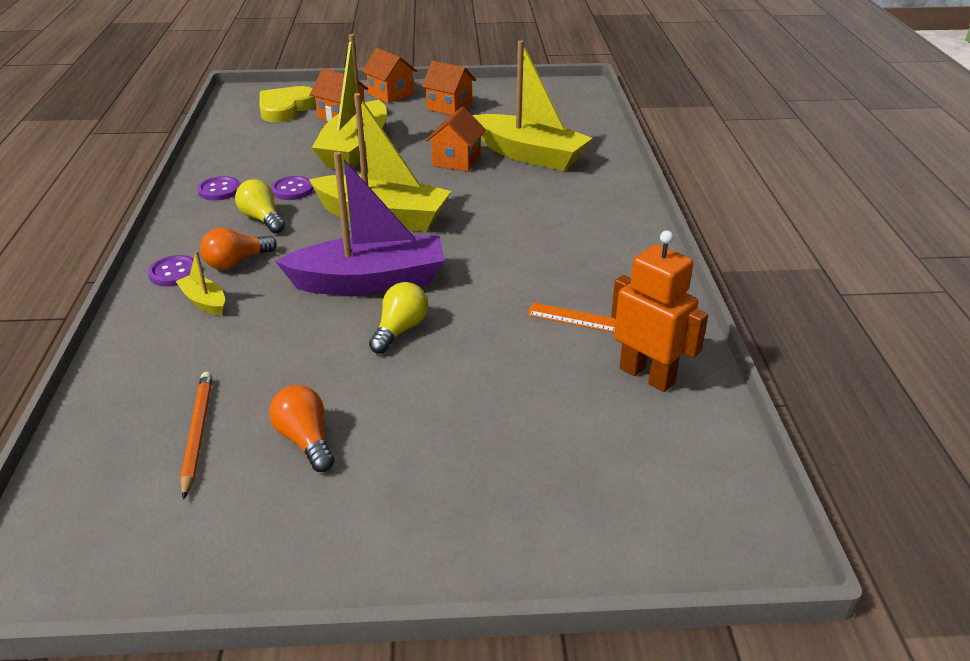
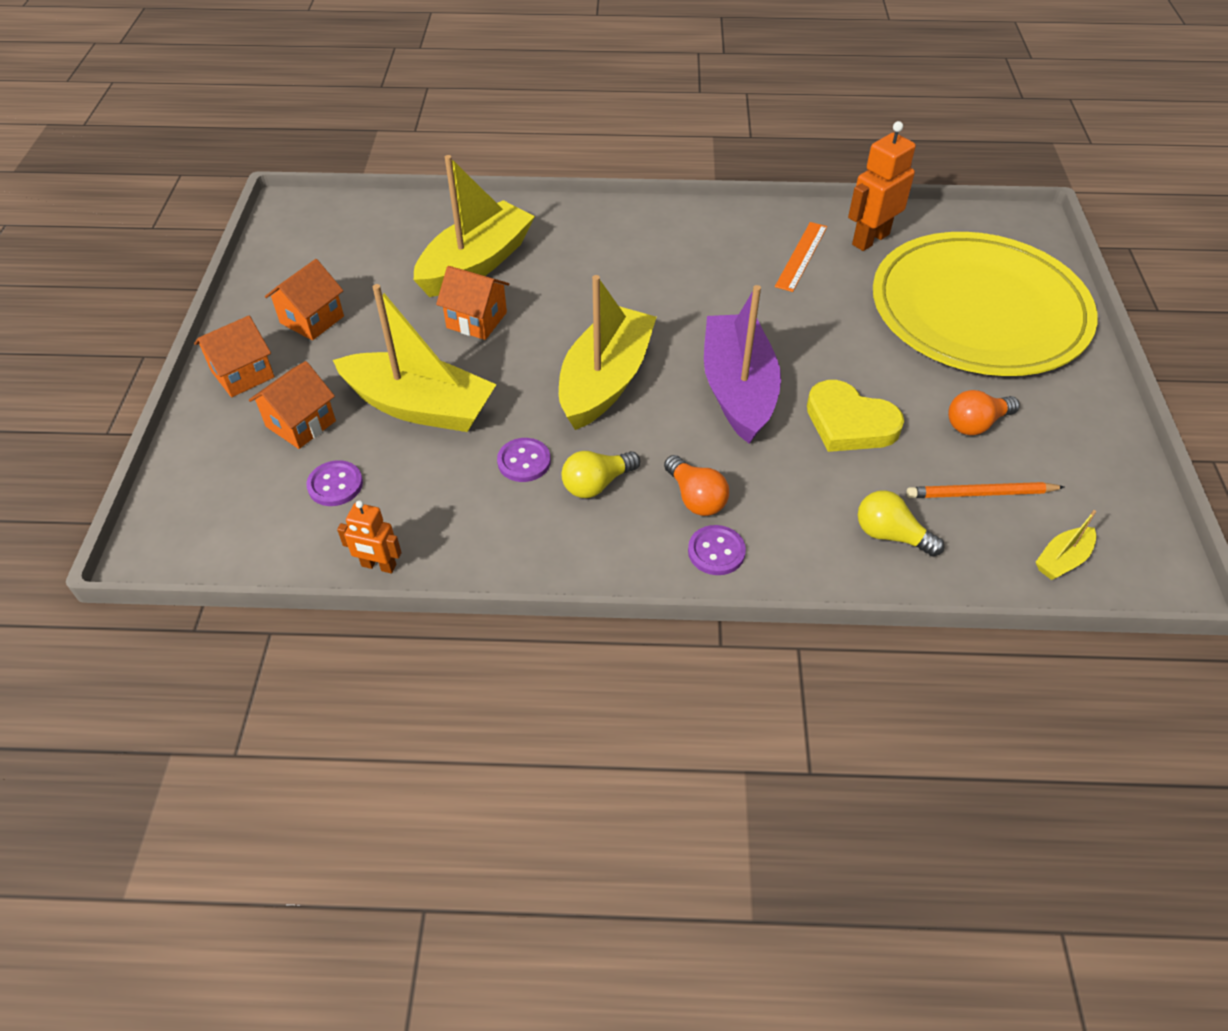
camera: 85 degrees left, 15 degrees up
(204, 302) = (776, 516): yellow boat -> yellow boat (1062, 560)
(206, 151) = (378, 566): none -> orange robot
(219, 190) = (511, 535): purple button -> purple button (335, 485)
(286, 108) = (248, 487): yellow heart -> yellow heart (849, 423)
(400, 330) = (819, 369): yellow light bulb -> yellow light bulb (890, 535)
(520, 464) = (979, 310): none -> yellow plate

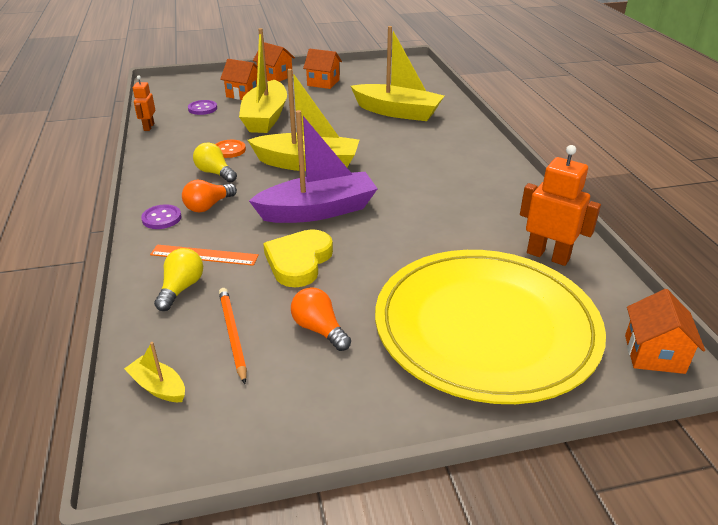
camera: 75 degrees right, 15 degrees down
(476, 320) = (345, 120): orange house -> orange house (654, 354)
(524, 461) = (229, 150): purple button -> orange button
(801, 256) = (495, 223): orange ruler -> orange ruler (204, 255)

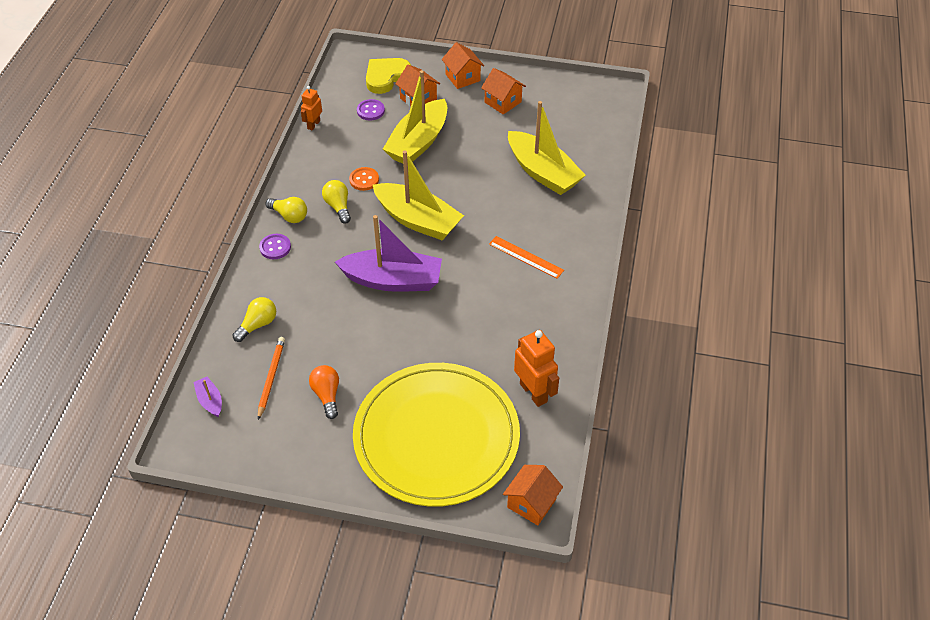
camera: 25 degrees right, 15 degrees up
(158, 387) = (210, 401): yellow boat -> purple boat
(163, 191) = (289, 216): none -> yellow light bulb
(204, 255) = (287, 298): orange ruler -> orange ruler (526, 257)
(208, 206) = (314, 245): orange light bulb -> none
(299, 261) = (348, 329): yellow heart -> yellow heart (386, 77)

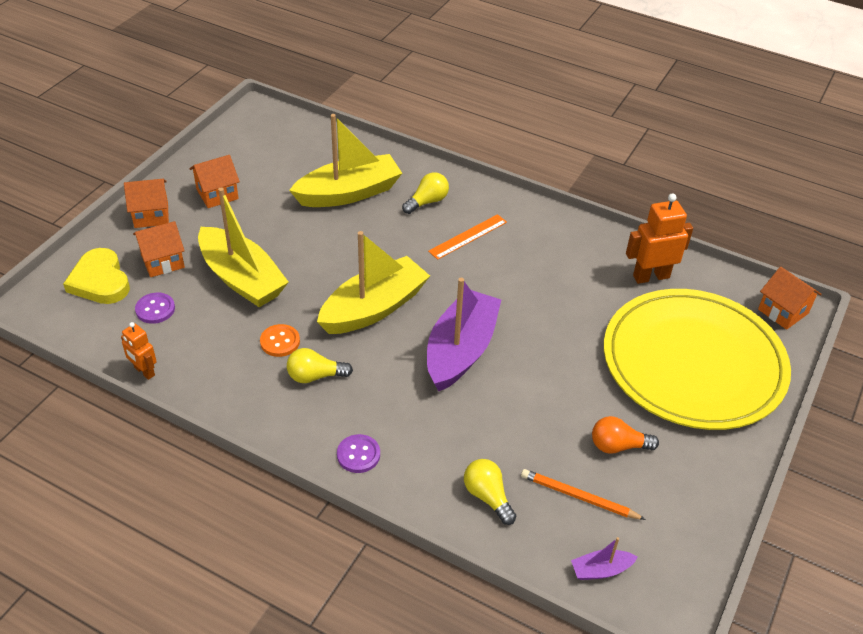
camera: 75 degrees left, 5 degrees down
(289, 216) = (307, 429): yellow light bulb -> yellow light bulb (427, 202)

